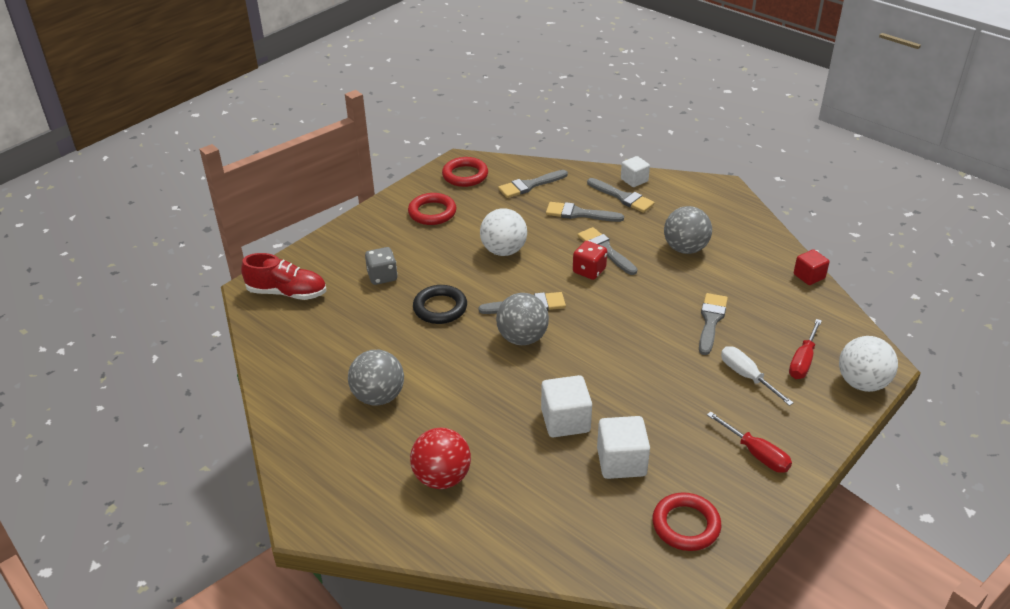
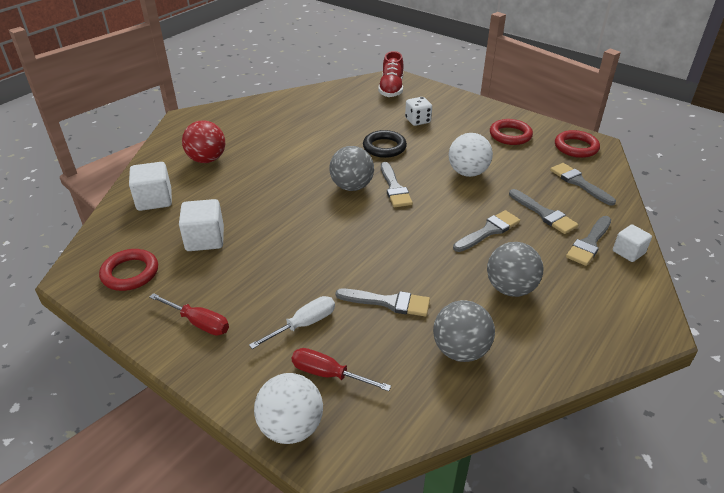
camera: 85 degrees right, 0 degrees up
(378, 397) = (286, 130): grey ball -> grey ball (460, 350)
(382, 276) = (417, 121): grey dice -> white dice
(565, 421) = (254, 210): white cube -> white cube (154, 200)
(579, 214) = (544, 214): grey brush -> grey brush turned 135 degrees clockwise
(589, 271) = (452, 221): red dice -> none
(756, 453) = (198, 322): red screwdriver -> red screwdriver turned 105 degrees counterclockwise
(809, 276) = (489, 399): red cube -> none

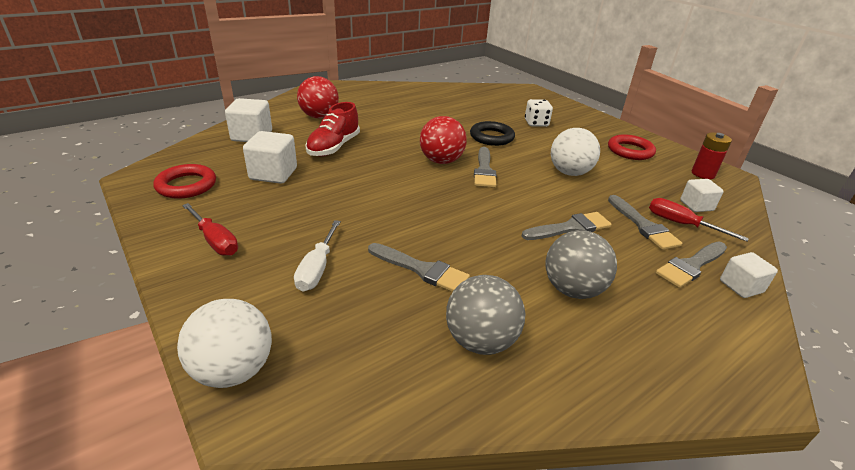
camera: 15 degrees right, 5 degrees down
(303, 324) = (317, 268): white screwdriver -> white screwdriver turned 120 degrees clockwise
(329, 374) = (312, 325): red screwdriver -> red screwdriver (681, 224)
(352, 186) = (441, 161): grey ball -> red ball
(391, 88) = (522, 96): red shoe -> red shoe (334, 147)
(576, 147) = (703, 174): red ring -> red battery
(579, 183) = (696, 205): grey brush -> white cube

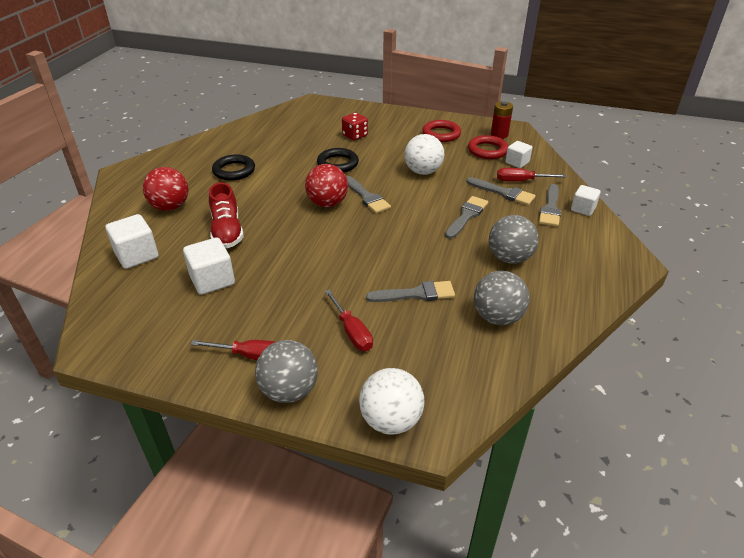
camera: 35 degrees left, 5 degrees up
(186, 185) = (152, 329): red ring -> red ring (487, 150)
(198, 285) = (289, 391): none -> grey ball
(317, 268) = (352, 331): white screwdriver -> red screwdriver
(398, 112) = (234, 171): none -> black ring
(536, 123) = (355, 136): white dice -> red dice

